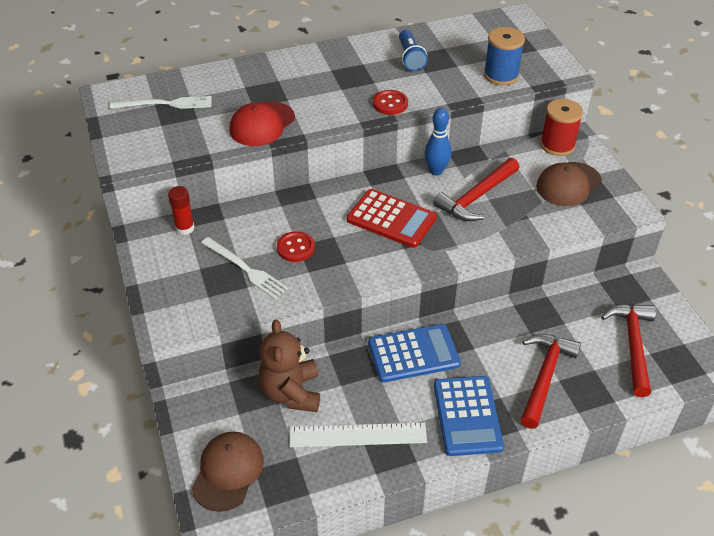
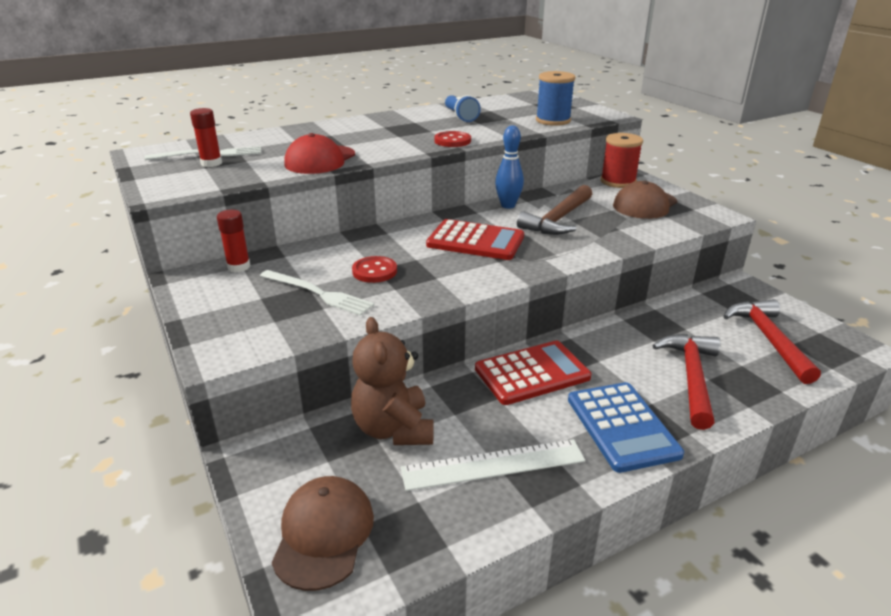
camera: 10 degrees left, 15 degrees down
(166, 119) = (211, 163): none -> red glue stick
(413, 354) = (532, 373): blue calculator -> red calculator
(476, 197) = (558, 219): red hammer -> brown hammer

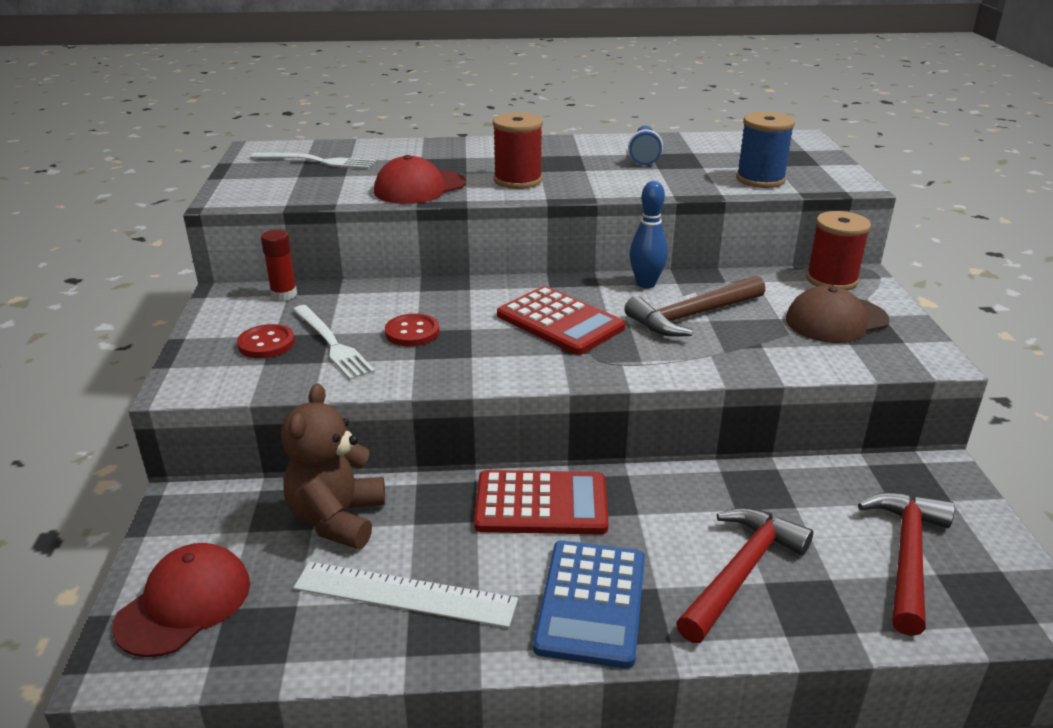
camera: 25 degrees right, 0 degrees up
(211, 163) = (308, 173): red glue stick -> none
(324, 534) = (184, 603): brown cap -> red cap
(390, 144) = (518, 180): none -> red spool
(452, 141) = (596, 188): red button -> red button (266, 343)

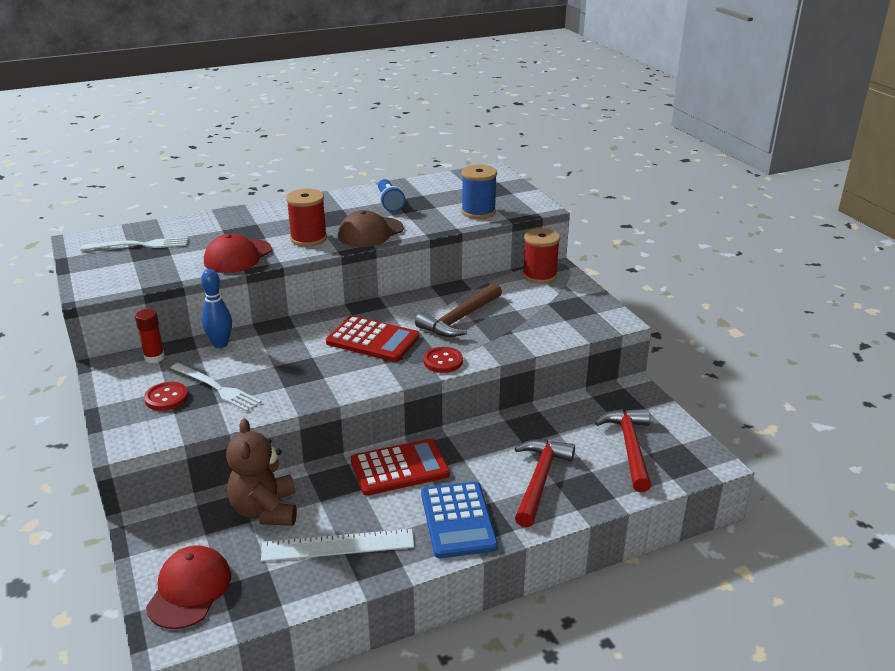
camera: 20 degrees left, 0 degrees up
(412, 332) = (271, 368): red button -> red button (443, 361)
(646, 284) = (419, 300): blue bowling pin -> blue bowling pin (220, 344)
(836, 320) = (552, 305): brown cap -> brown cap (370, 232)

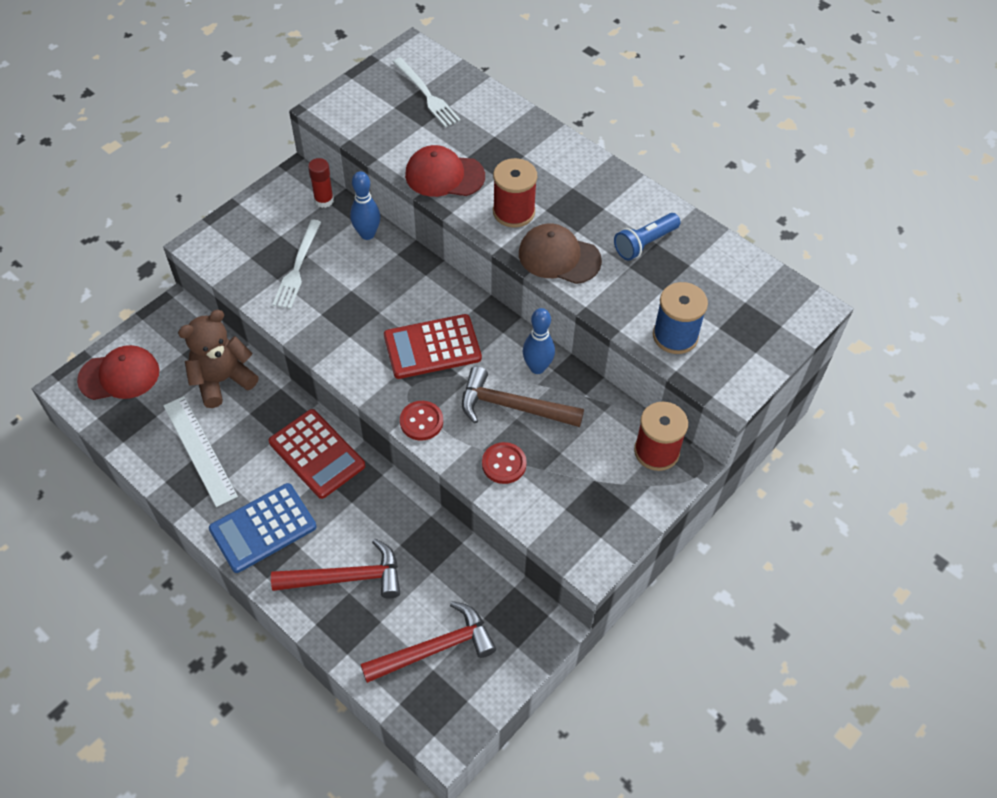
camera: 65 degrees right, 25 degrees up
(166, 398) = (269, 241): red button -> red button (504, 464)
(372, 340) = (432, 347): red calculator -> red calculator turned 75 degrees clockwise
(432, 301) = (537, 367): none -> blue bowling pin

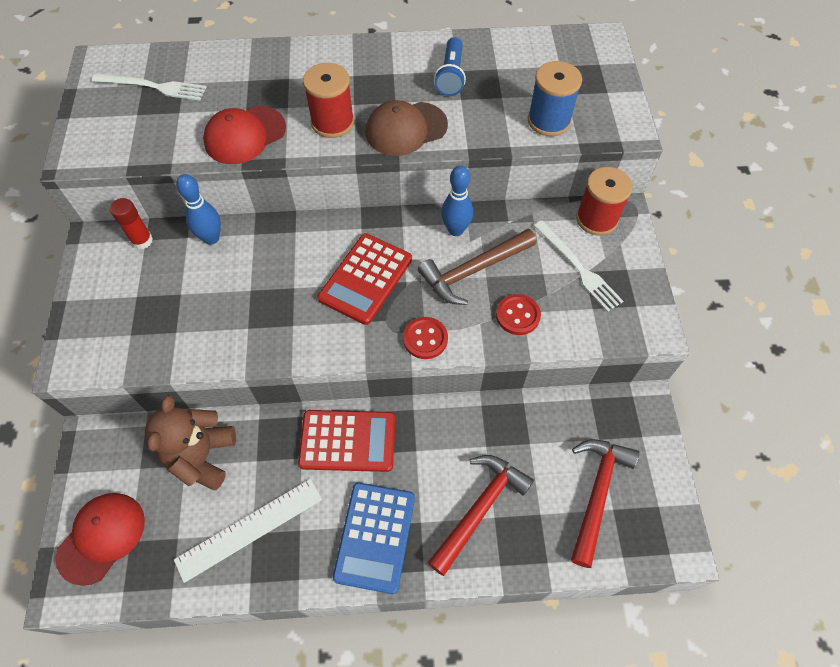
camera: 45 degrees left, 5 degrees up
(199, 450) = (249, 529): white ruler -> white ruler turned 45 degrees counterclockwise
(298, 267) = (183, 308): white fork -> white fork (578, 268)

